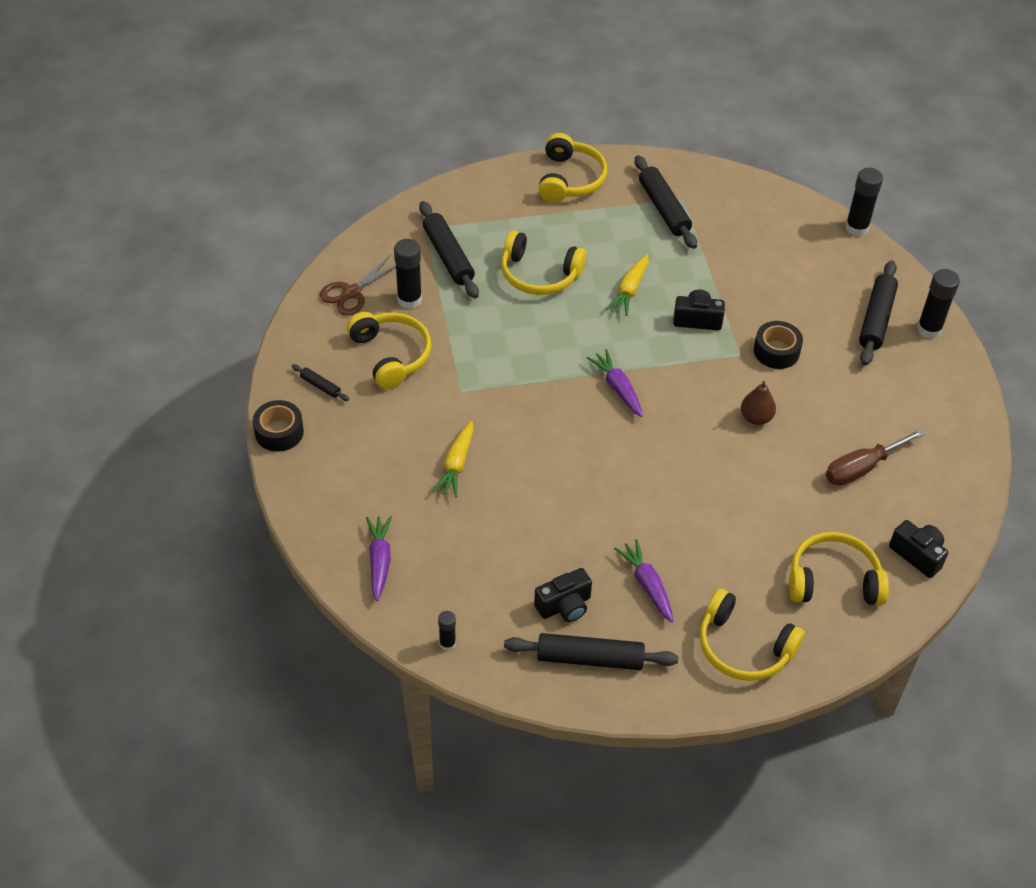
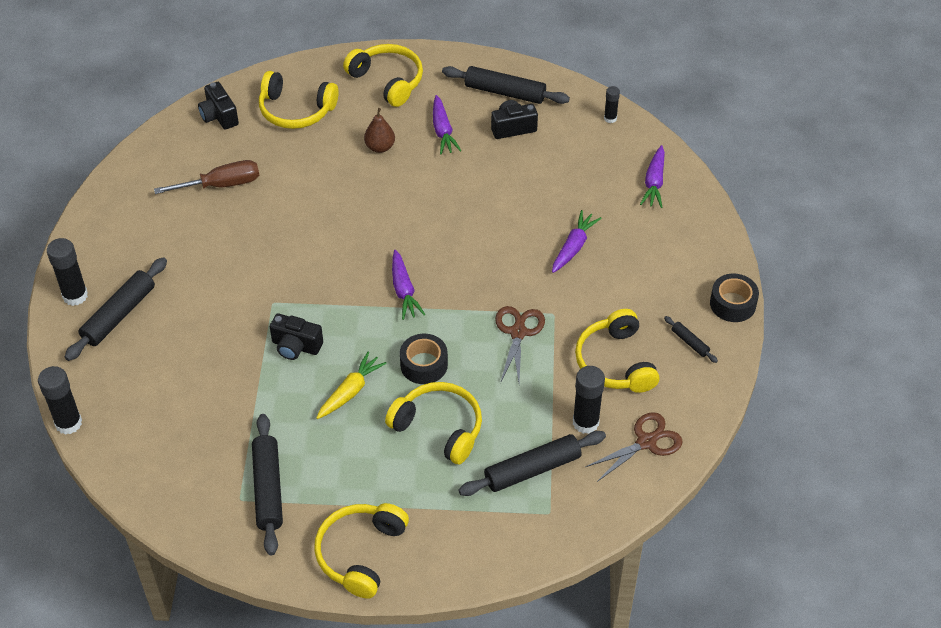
camera: 165 degrees left, 0 degrees up
(448, 256) = (532, 469): black rolling pin -> black rolling pin turned 75 degrees clockwise
(456, 465) = (573, 247): yellow carrot -> purple carrot
(492, 367) = (518, 332): none -> brown scissors
(756, 418) = (289, 242): brown pear -> brown pear (380, 147)
(776, 351) = (236, 300): black tape -> black tape (424, 365)

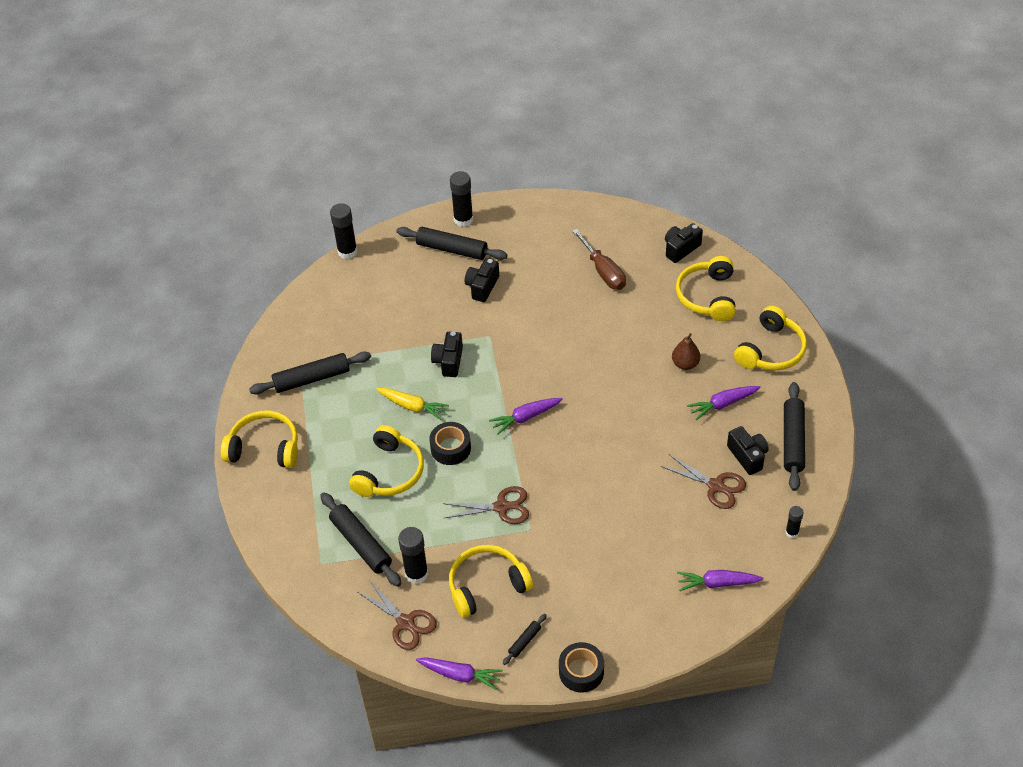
camera: 80 degrees right, 0 degrees up
(194, 296) = (482, 287): none -> black camera
(541, 158) = (716, 486): none -> brown scissors
(573, 247) = (612, 531): purple carrot -> purple carrot (460, 675)

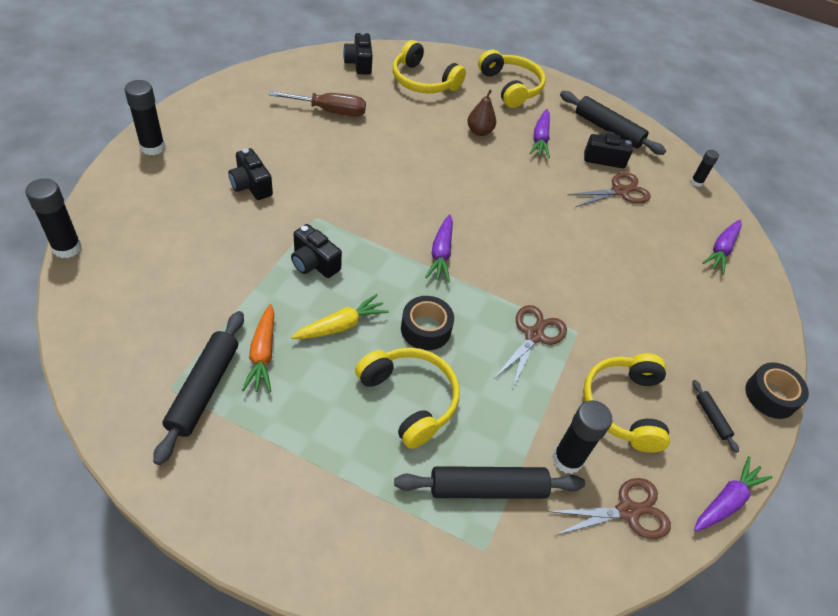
camera: 65 degrees left, 0 degrees up
(264, 448) = (254, 504): yellow headphones -> none
(358, 386) = (263, 354): none -> orange carrot
(452, 249) = (177, 176): black rolling pin -> none

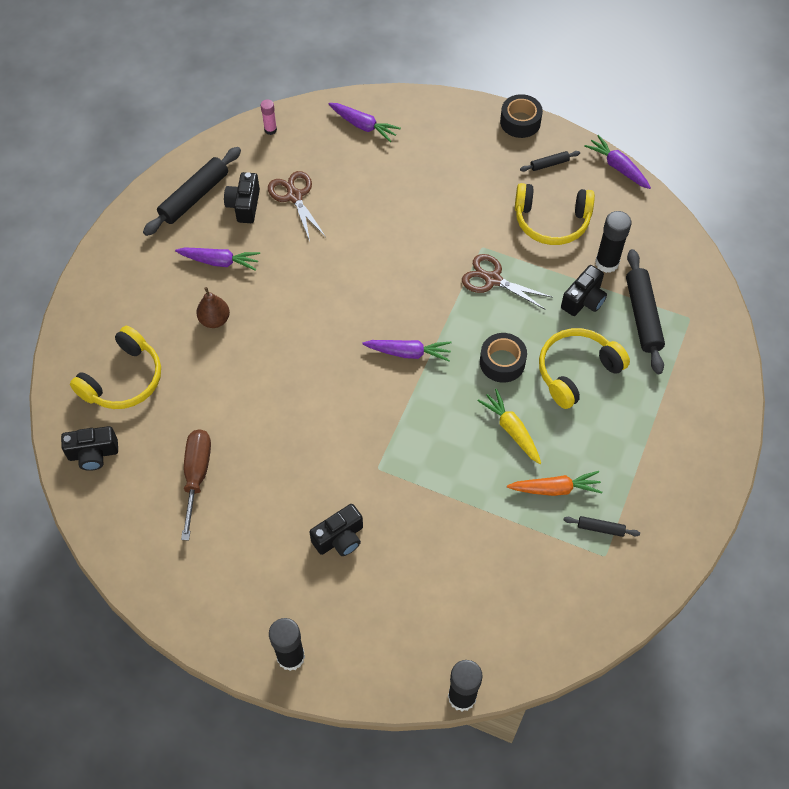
camera: 85 degrees left, 10 degrees up
(204, 389) = (600, 528): black rolling pin -> black rolling pin, size x0.48
(314, 263) = (441, 462): black camera -> black camera (583, 300)
(511, 87) = (125, 287): yellow headphones -> none
(628, 511) = (640, 228): brown scissors -> none
(696, 182) = (270, 130): black glue stick -> pink glue stick

